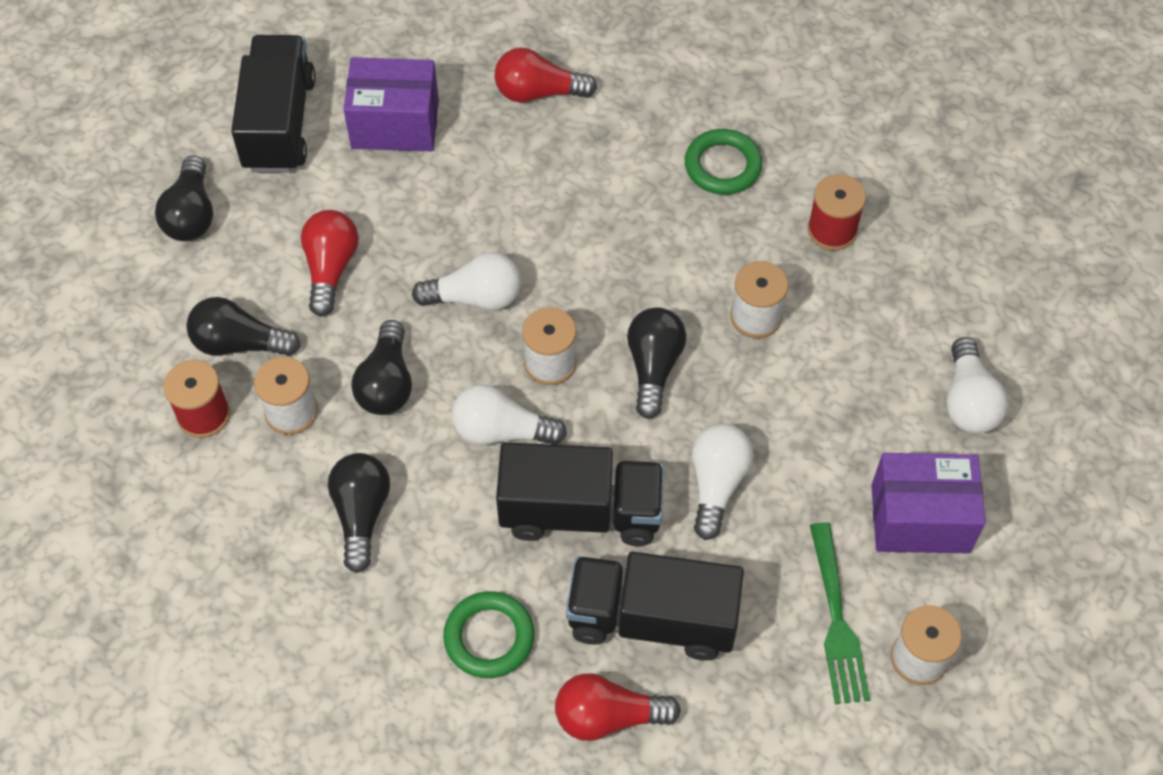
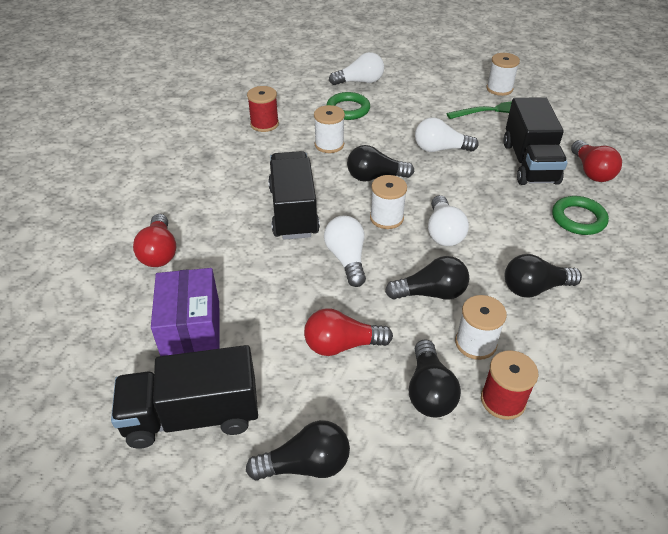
camera: 100 degrees left, 15 degrees down
(580, 512) = (481, 194): black truck -> black truck (293, 211)
(722, 166) = (222, 164): green ring -> green ring (348, 109)
(920, 518) = (429, 91): purple box -> none

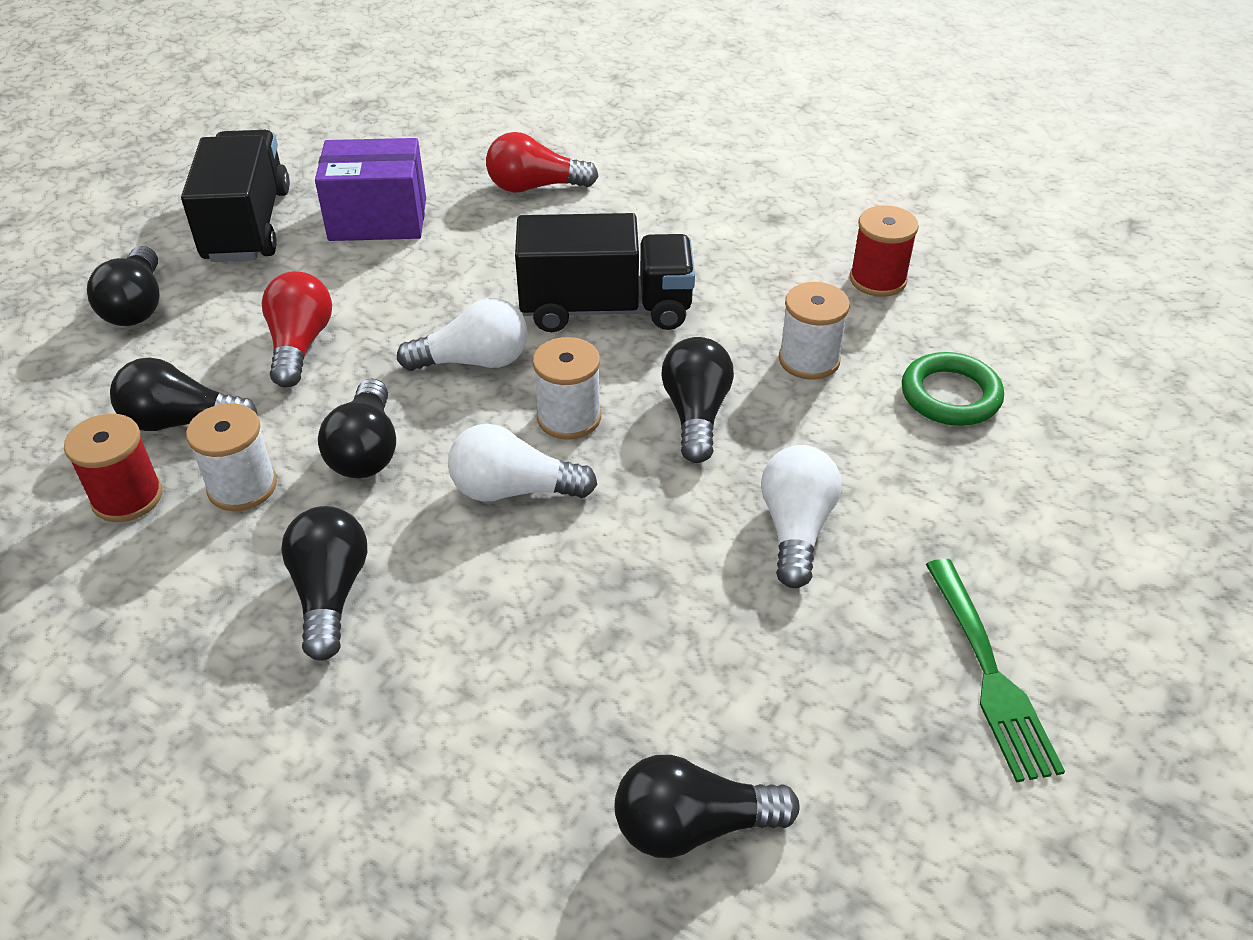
camera: 95 degrees right, 0 degrees up
(360, 82) = (1082, 424): white light bulb -> none
(499, 89) = (1115, 712): white spool -> none
(529, 163) = (737, 691): black truck -> none
(578, 219) = (510, 732): green ring -> none
(591, 171) = (693, 826): red light bulb -> black light bulb

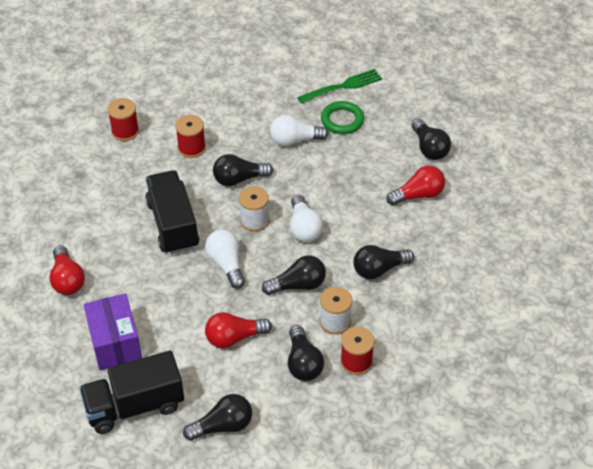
camera: 105 degrees left, 5 degrees up
(524, 742) = (418, 195): none -> red light bulb
(809, 360) = (191, 148): white spool -> red spool
(950, 395) = (202, 103): green ring -> green ring (342, 120)

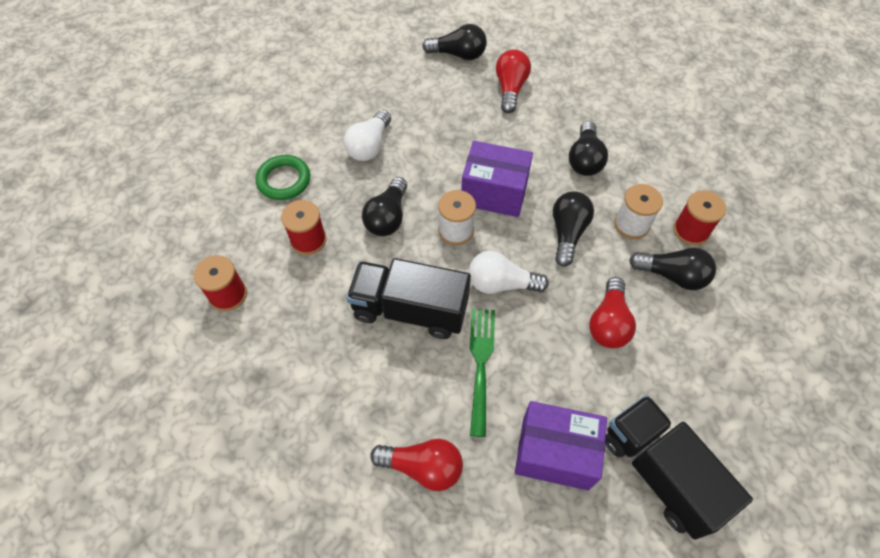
camera: 60 degrees left, 10 degrees up
(134, 406) = (660, 472): black truck -> black truck turned 135 degrees clockwise
(223, 426) = (725, 389): black light bulb -> none
(304, 228) = (494, 193): white light bulb -> purple box
(342, 87) = (328, 77): green fork -> green fork (481, 365)
(342, 120) = (373, 97): green ring -> green ring (284, 180)

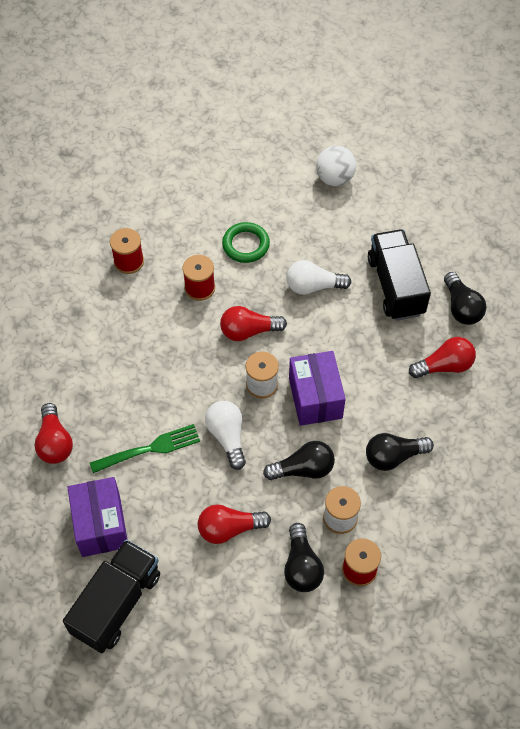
camera: 65 degrees right, 0 degrees up
(260, 83) = (334, 178): none -> white ball
(388, 217) = (249, 331): black light bulb -> red light bulb
(410, 310) = (173, 383): black truck -> black truck (396, 286)

